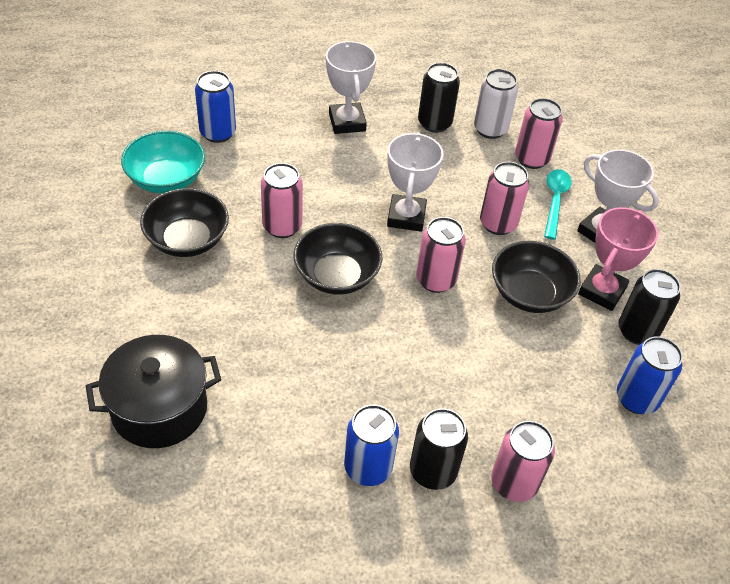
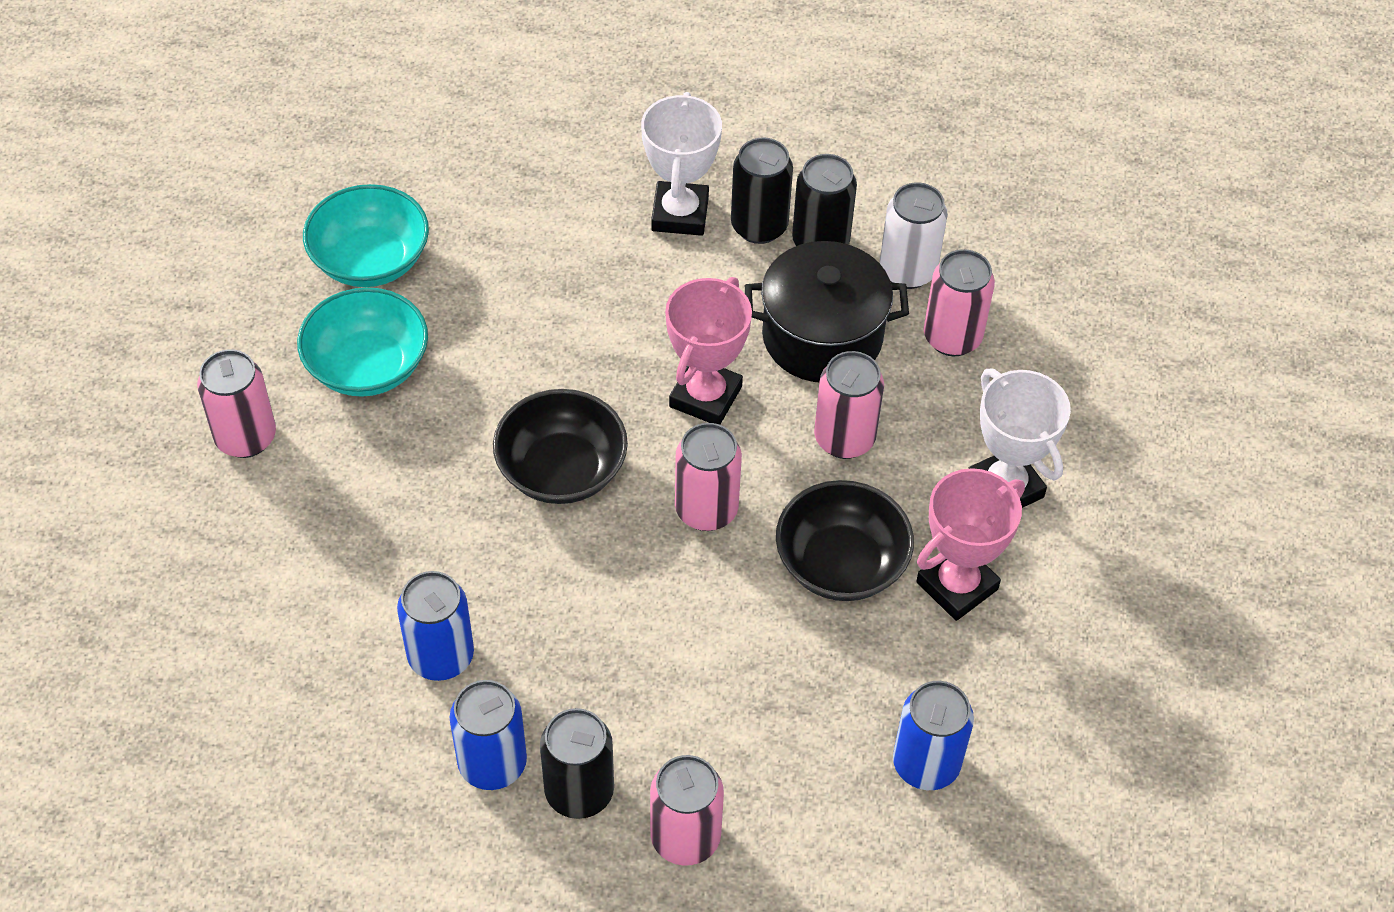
camera: 20 degrees right, 5 degrees up
(159, 408) = (246, 611): black pot -> black pot (822, 337)
(187, 240) = (368, 366): black bowl -> turquoise bowl
(218, 133) = (473, 195): blue can -> blue can (441, 656)
(282, 226) = (512, 373): pink can -> pink can (246, 437)
(406, 217) = (705, 397): white trophy -> pink trophy
(555, 201) = (955, 419): turquoise spoon -> none
(637, 331) = (981, 662): black can -> black can (759, 226)

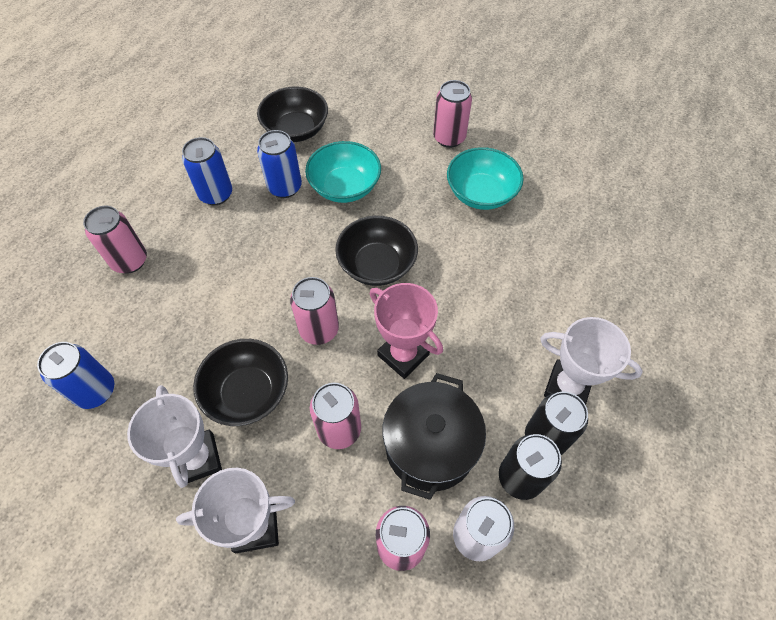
camera: 110 degrees right, 5 degrees up
(287, 691) = (296, 130): none -> black bowl
(370, 260) = (560, 209): turquoise bowl -> turquoise bowl (345, 187)
(579, 792) = (181, 224): black can -> none
(957, 585) = (197, 459): pink trophy -> white trophy

